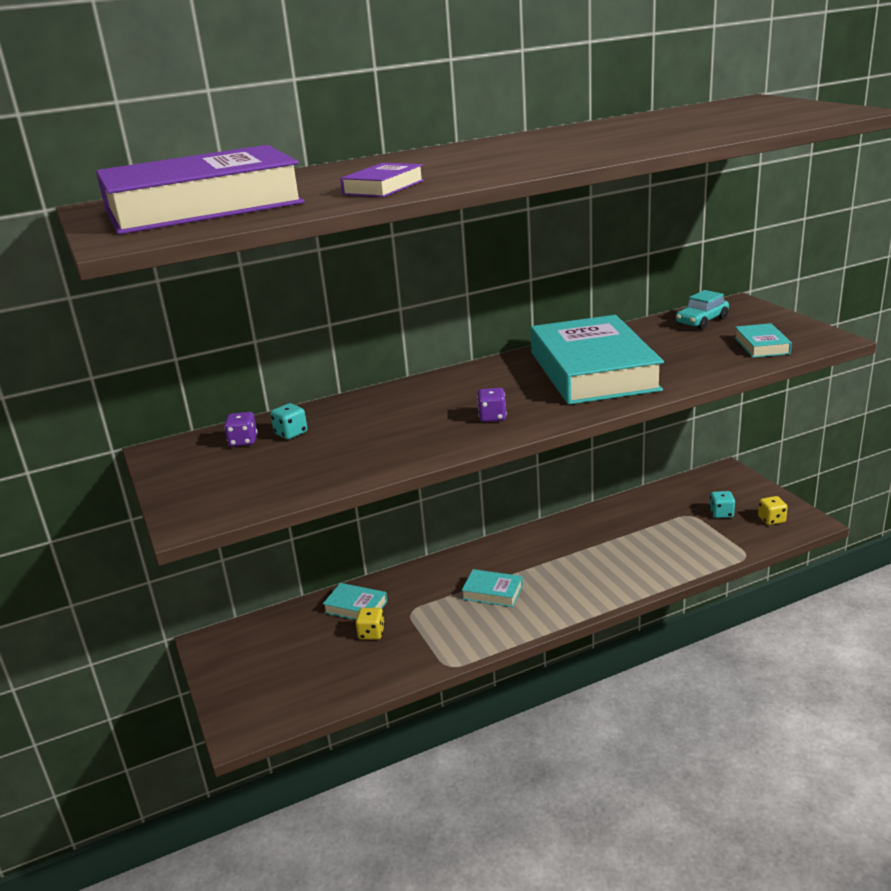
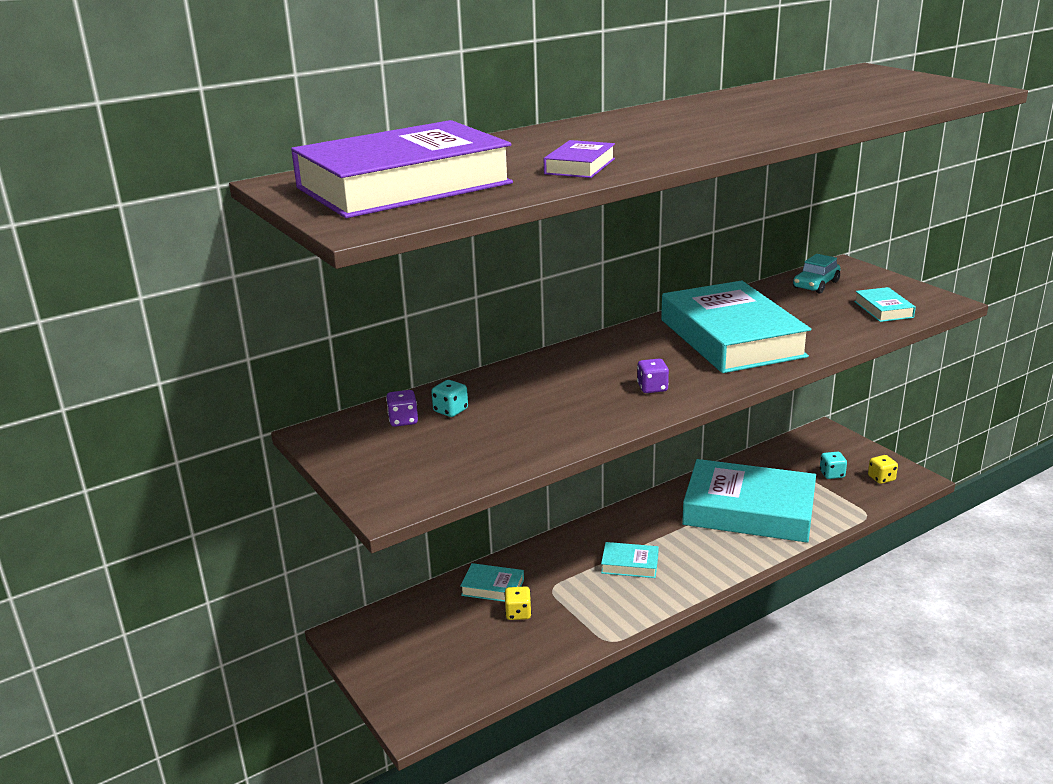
camera: 10 degrees left, 0 degrees up
(626, 545) = (749, 510): none -> turquoise book

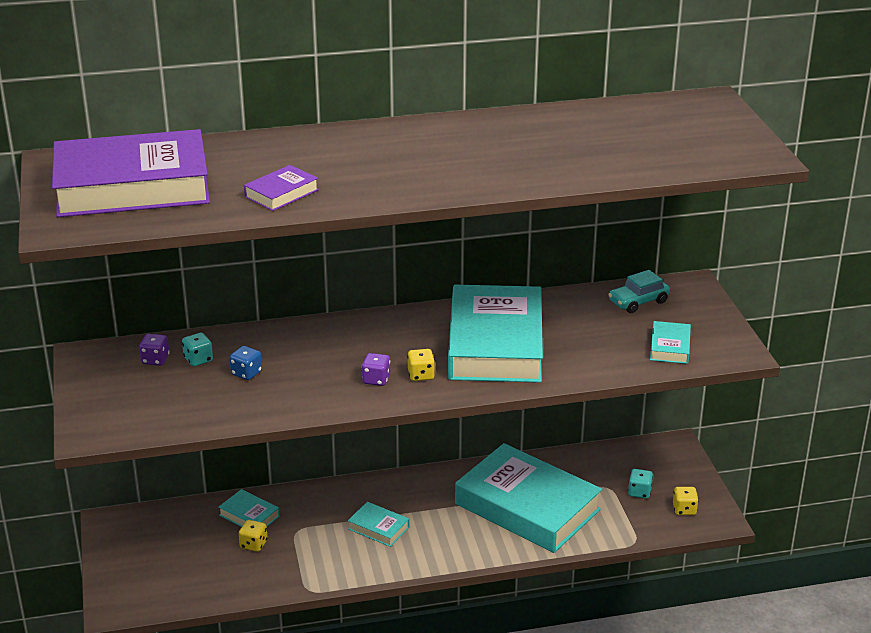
camera: 20 degrees right, 5 degrees up
(514, 411) = (246, 373): none -> blue dice
(691, 375) = (421, 375): none -> yellow dice

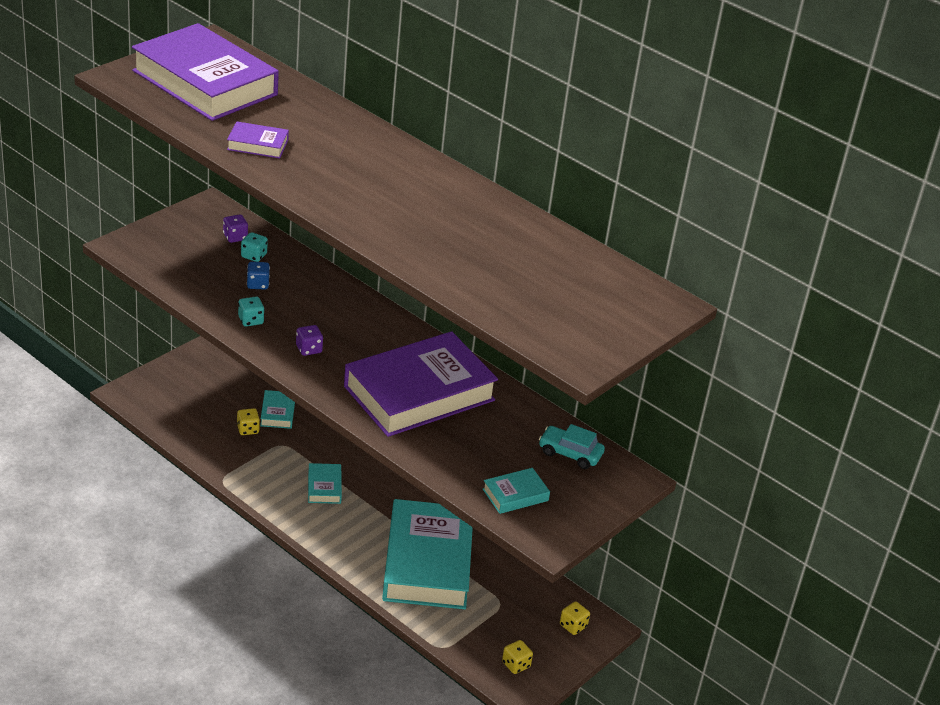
camera: 50 degrees right, 5 degrees up
(421, 375) = (336, 369): yellow dice -> yellow dice (573, 626)
(495, 344) = (419, 393): turquoise book -> purple book
(639, 492) = (512, 626): turquoise dice -> turquoise dice (251, 320)

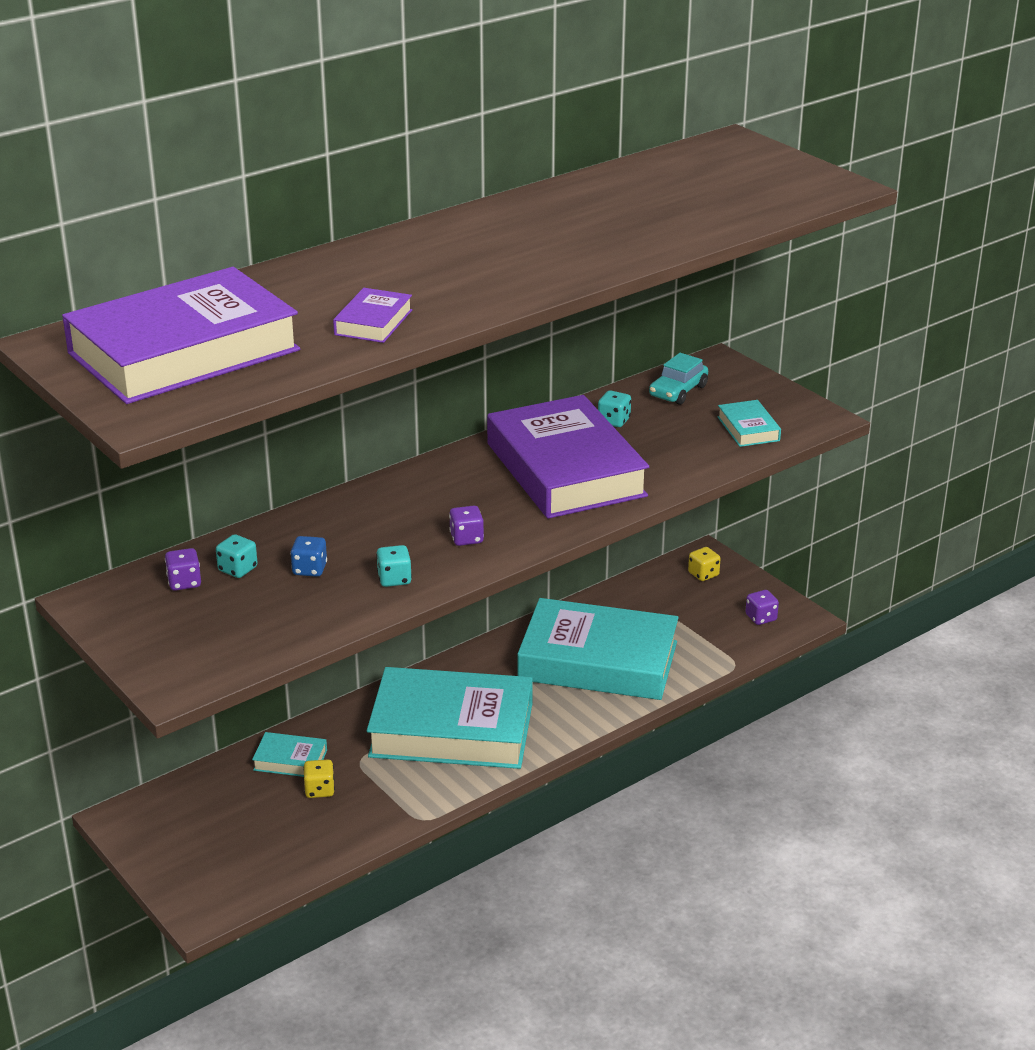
camera: 75 degrees left, 5 degrees down
(324, 487) = (451, 730): turquoise book -> turquoise book, size x2.41
(505, 417) = (614, 421): none -> turquoise dice
(516, 665) = (761, 618): yellow dice -> purple dice

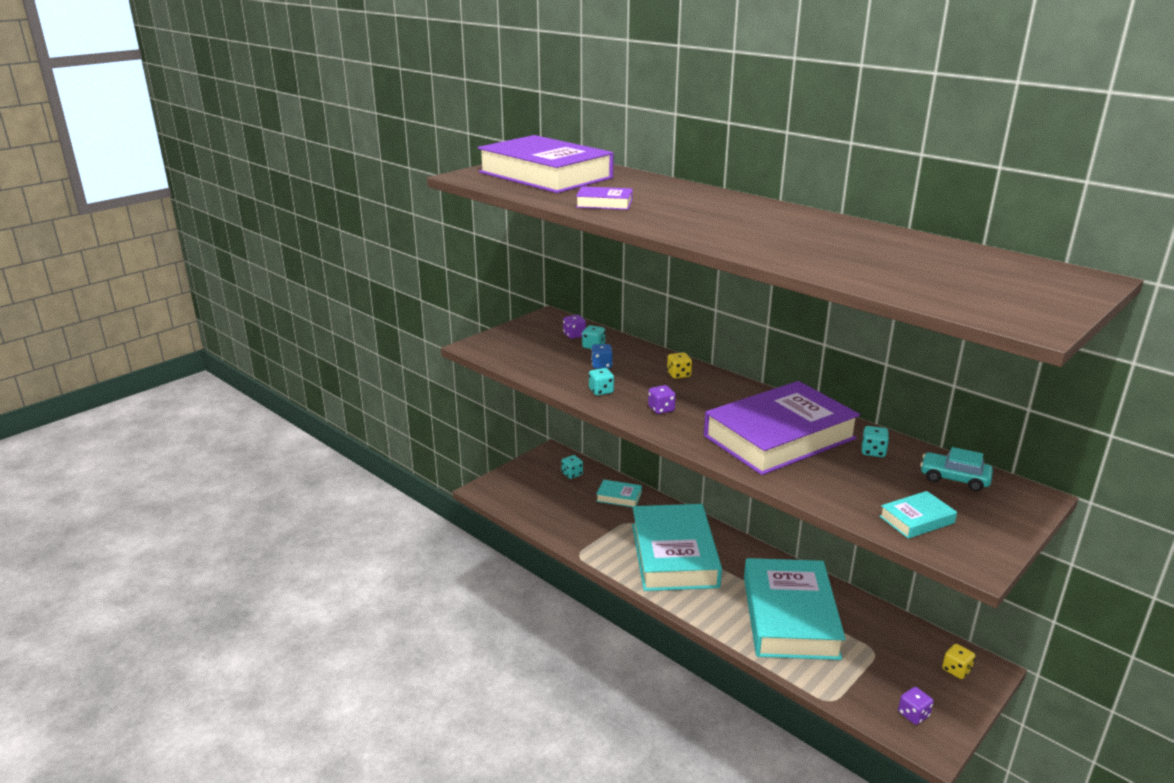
camera: 80 degrees right, 5 degrees down
(202, 802) = (572, 474): none -> turquoise dice
(290, 760) = (619, 497): turquoise book -> turquoise book turned 75 degrees counterclockwise
(319, 790) = (595, 512): yellow dice -> yellow dice (678, 374)

